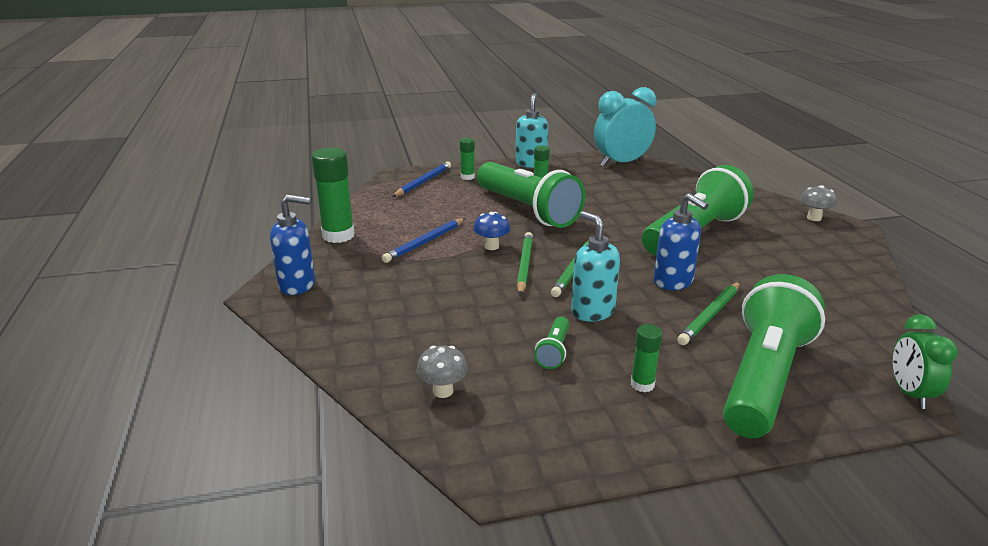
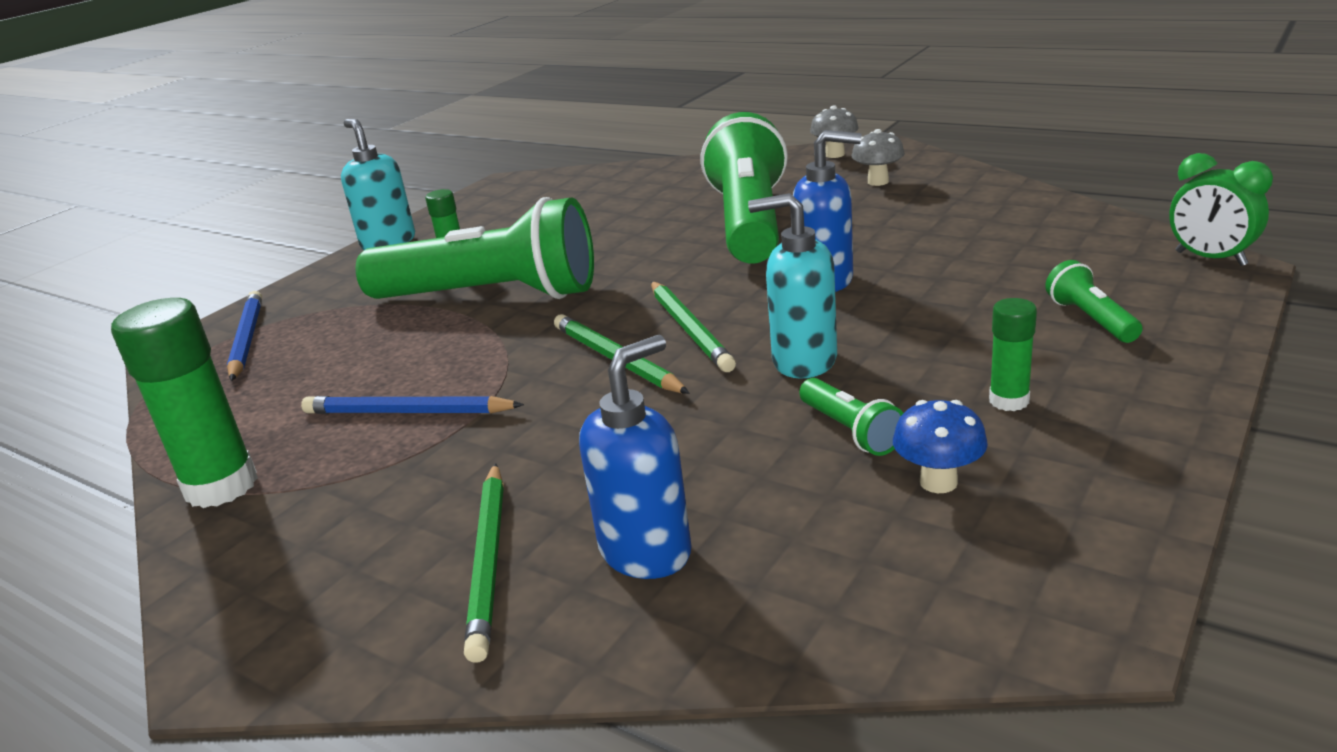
camera: 40 degrees left, 0 degrees up
(298, 285) = (279, 602): blue soap dispenser -> blue soap dispenser (646, 551)
(425, 242) = (407, 412): blue pencil -> blue pencil turned 105 degrees clockwise
(443, 391) = (816, 576): grey mushroom -> grey mushroom (878, 182)
(467, 177) = (315, 300): green glue stick -> none
(491, 246) = (524, 363): blue mushroom -> blue mushroom (938, 482)
(621, 163) = (518, 191): turquoise clock -> none
(710, 315) = (928, 292): green pencil -> green pencil (489, 561)
(763, 378) = (1090, 319): green flashlight -> green flashlight, size x0.40

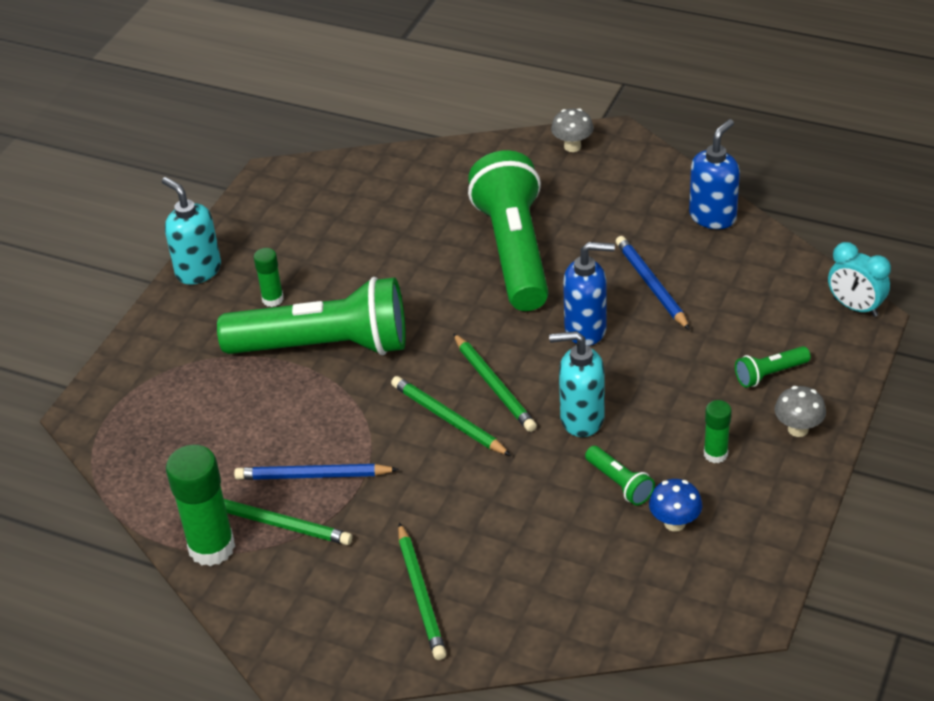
camera: 10 degrees left, 15 degrees up
(247, 339) = (138, 399): blue pencil -> blue pencil (651, 285)
(329, 462) = (278, 524): none -> green pencil
(646, 551) = (513, 582): blue soap dispenser -> blue soap dispenser (713, 217)
(878, 182) = (614, 193): grey mushroom -> grey mushroom (798, 429)
(1090, 319) = (770, 374): green flashlight -> green flashlight turned 90 degrees counterclockwise
(1210, 259) = (855, 307): green clock -> turquoise clock

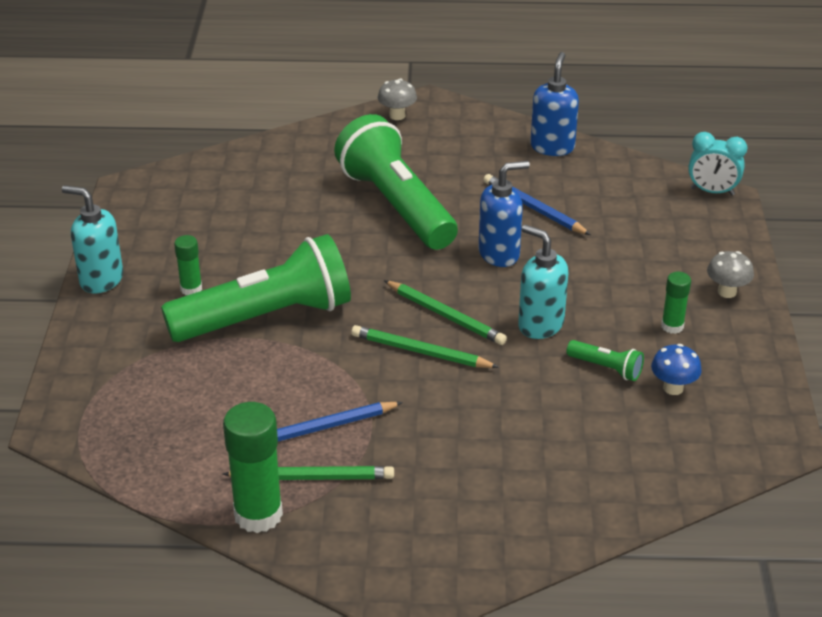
camera: 25 degrees left, 5 degrees down
(421, 595) = (486, 503): green pencil -> none
(581, 419) = (540, 325): turquoise soap dispenser -> turquoise soap dispenser turned 60 degrees clockwise
(770, 374) = (677, 255): green flashlight -> none

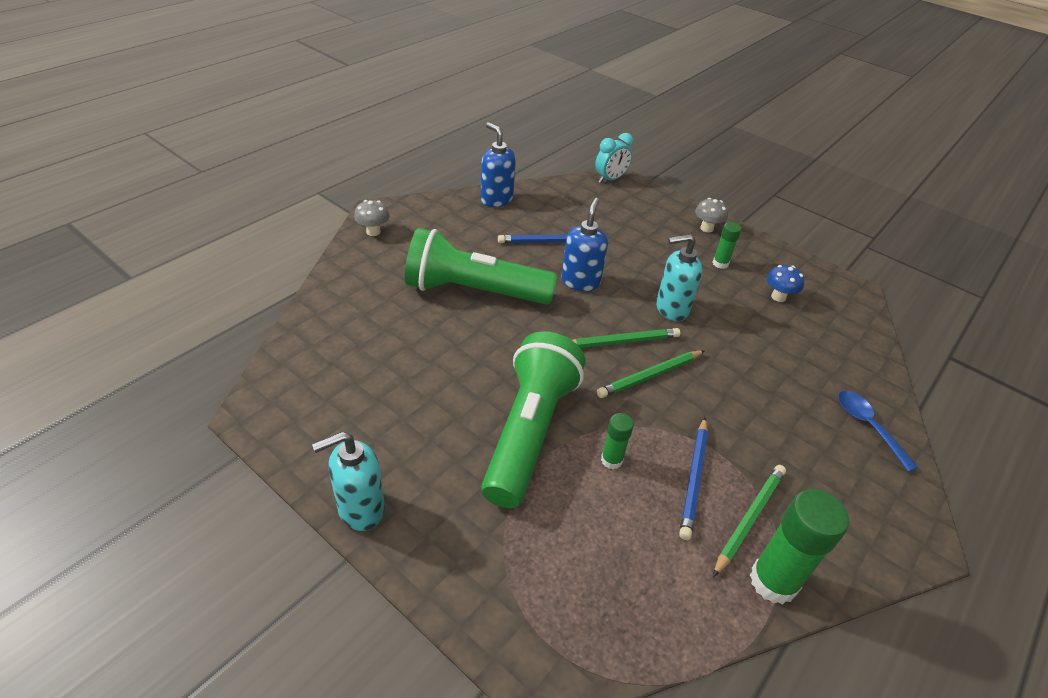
camera: 55 degrees left, 5 degrees up
(191, 289) = (443, 455): green glue stick -> green glue stick (611, 460)
(536, 519) = (868, 426): none -> blue spoon
(606, 368) = (738, 309): green flashlight -> none

